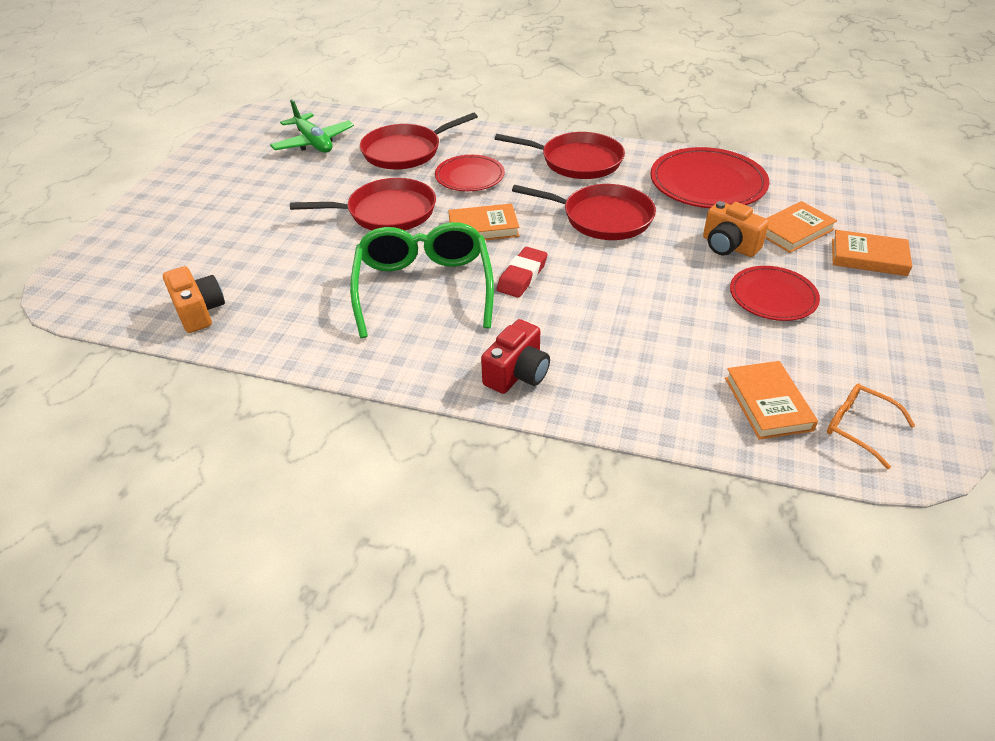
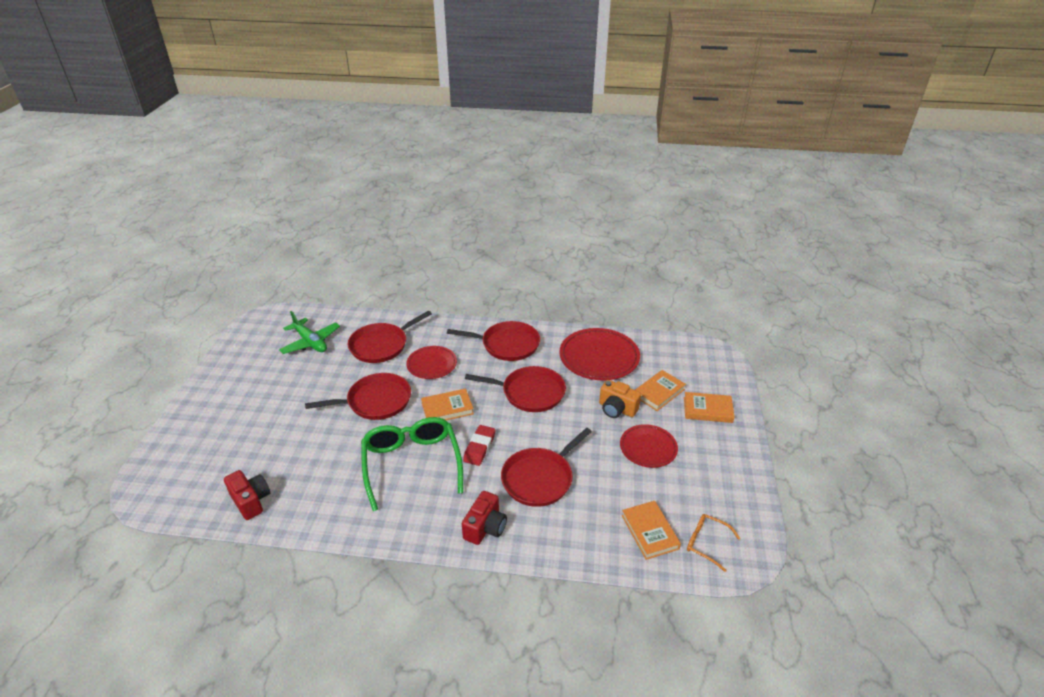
camera: 10 degrees left, 5 degrees down
(199, 311) = (251, 501): orange camera -> red camera
(605, 320) = (540, 478): none -> red pan

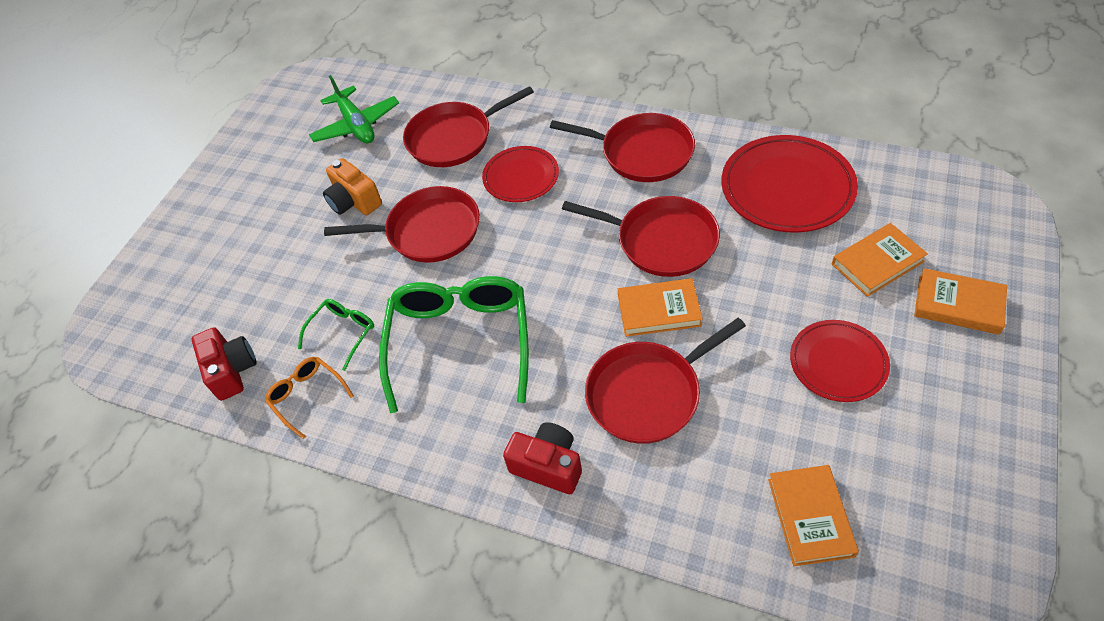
camera: 20 degrees right, 15 degrees up
(328, 468) = (343, 333): none -> green glasses
(447, 408) = (530, 255): orange book -> orange book (659, 310)
(479, 447) = (565, 327): red eraser -> none
(485, 527) = (548, 465): red camera -> red camera turned 105 degrees counterclockwise
(617, 409) = (798, 285): orange camera -> orange camera (354, 201)
(706, 543) = (905, 554): orange glasses -> orange glasses (307, 396)

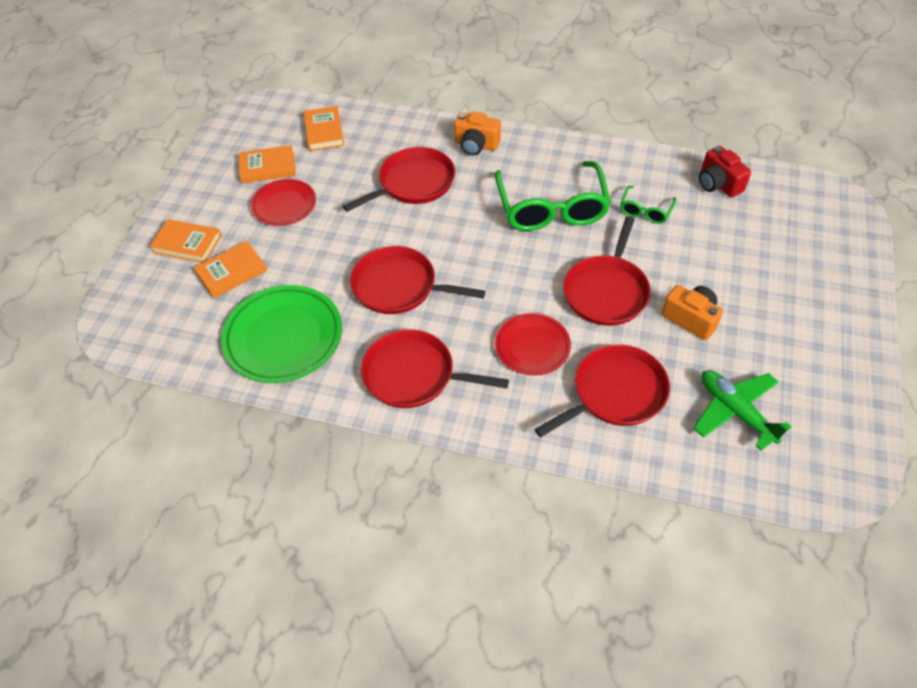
camera: 170 degrees right, 0 degrees up
(307, 396) = (651, 172): orange glasses -> none
(428, 231) = (606, 291): red pan -> red pan turned 60 degrees counterclockwise
(548, 465) = (476, 145): red camera -> orange camera
(659, 310) = (404, 233): orange book -> orange book (268, 167)
(787, 188) = (283, 337): red plate -> green plate

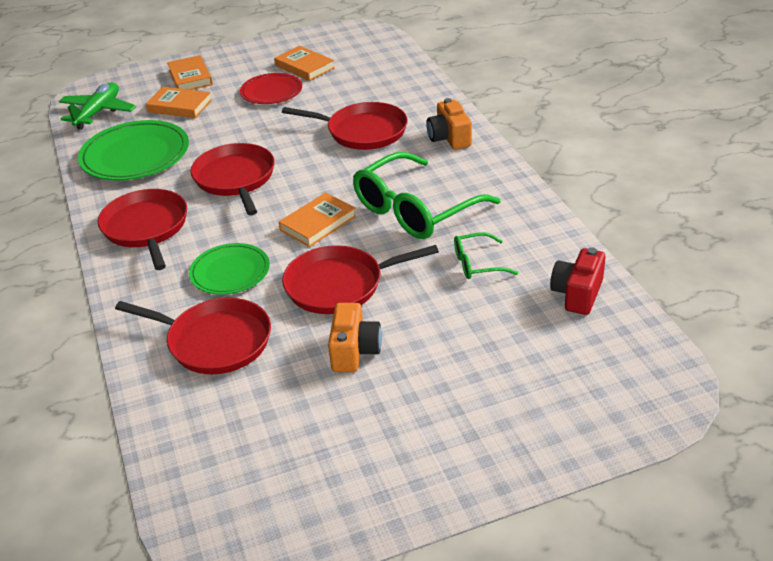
camera: 55 degrees right, 15 degrees down
(324, 131) = (374, 68): orange book -> orange book (318, 223)
(532, 346) = (230, 272): red plate -> green plate
(735, 411) = (255, 428): green plane -> green plane (98, 112)

